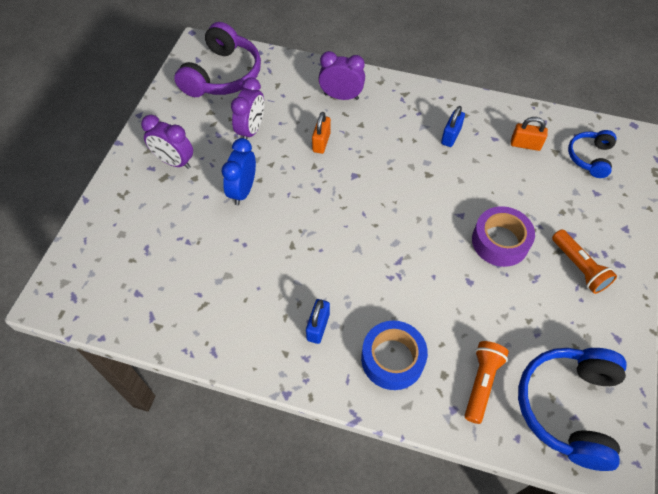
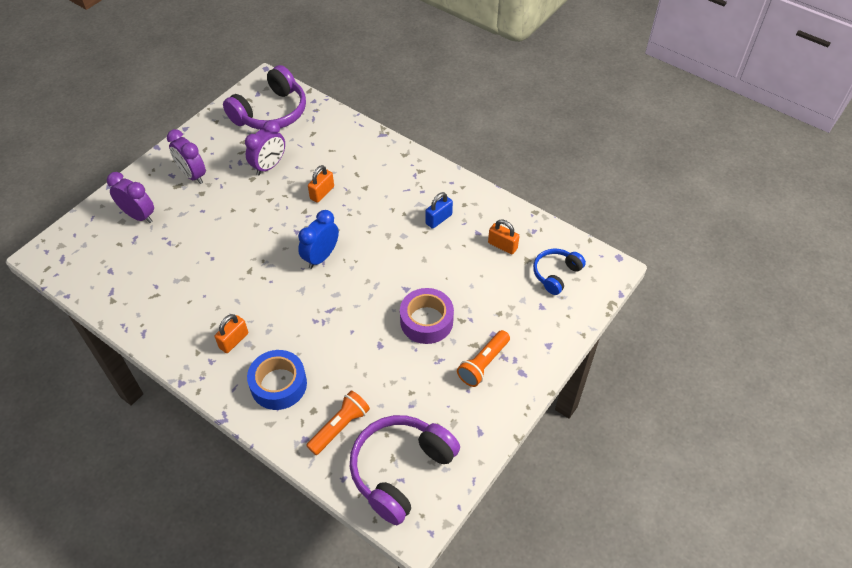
camera: 20 degrees right, 5 degrees down
(243, 190) = (234, 214): blue clock -> blue clock (321, 257)
(318, 327) = (234, 340): blue padlock -> orange padlock
(341, 96) = (362, 158): purple clock -> purple clock (139, 216)
(568, 407) = (400, 470): blue headphones -> purple headphones
(579, 267) = (483, 364): orange flashlight -> orange flashlight turned 45 degrees clockwise

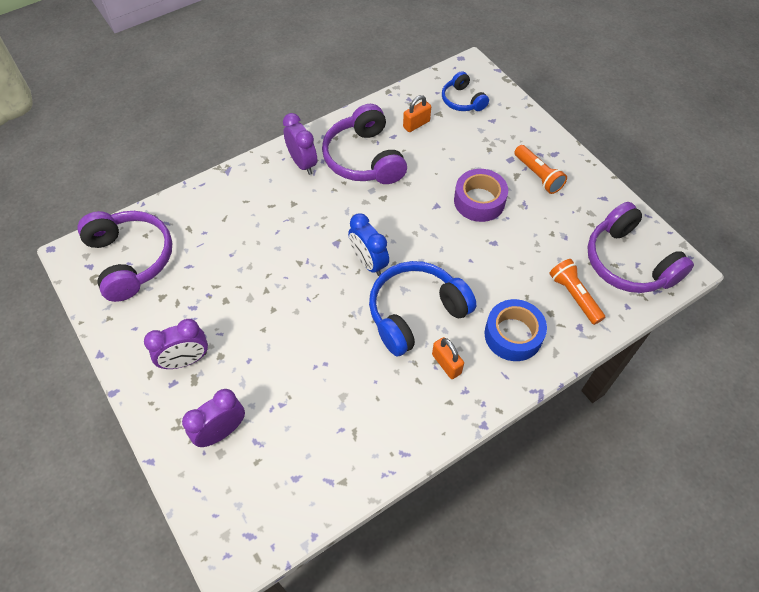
camera: 70 degrees left, 5 degrees up
(269, 166) = (215, 280): purple clock -> purple clock (303, 163)
(279, 305) = (415, 313): none -> blue headphones
(322, 193) = (282, 241): orange padlock -> none
(438, 219) = (364, 158): blue padlock -> purple headphones

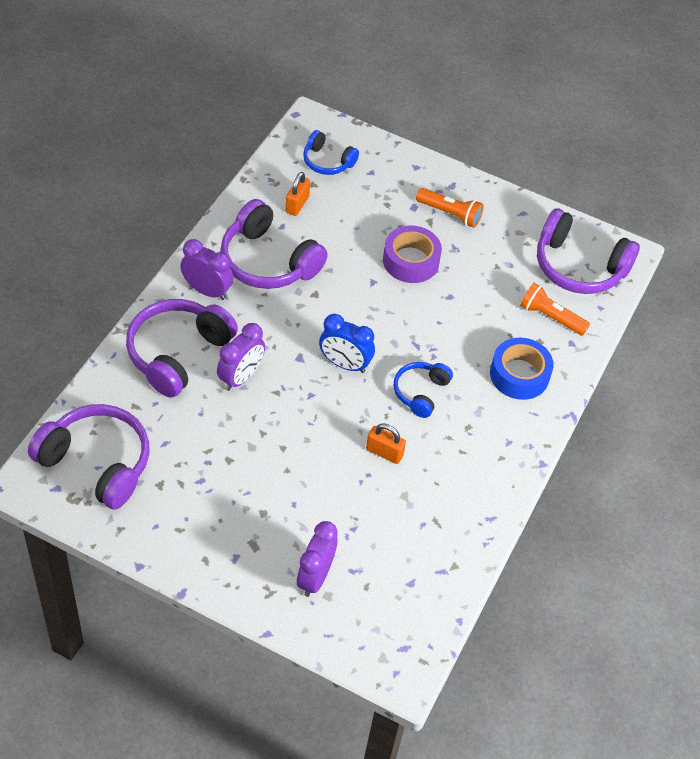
camera: 35 degrees left, 5 degrees down
(186, 360) = (232, 531): purple clock -> purple clock (241, 377)
(247, 201) = (177, 353): none -> purple headphones
(415, 313) = (420, 392): blue headphones -> blue headphones, size x0.56
(446, 364) = (477, 426): orange padlock -> orange padlock (384, 452)

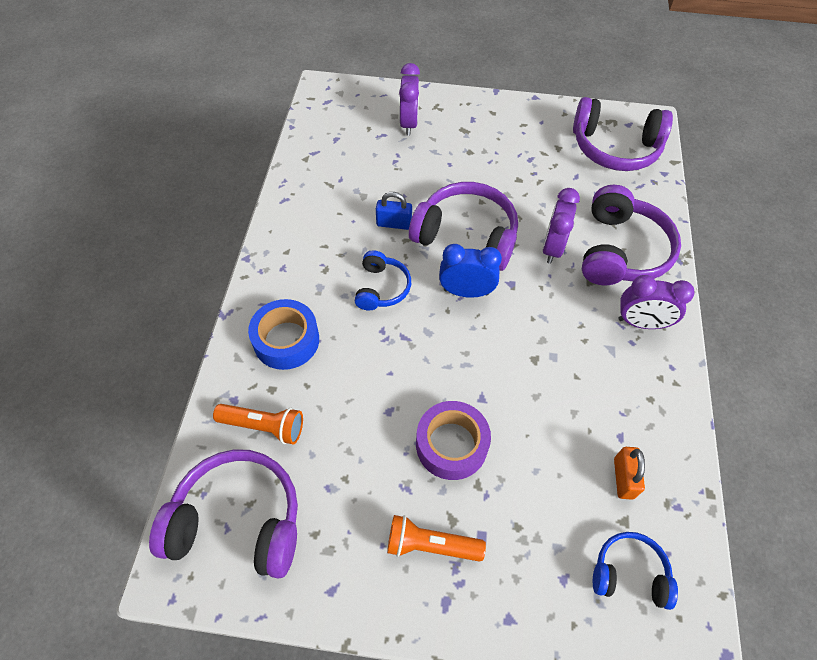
camera: 165 degrees right, 5 degrees up
(268, 261) = (606, 382): purple headphones -> purple headphones (466, 235)
(384, 452) = (394, 223): orange padlock -> blue padlock

